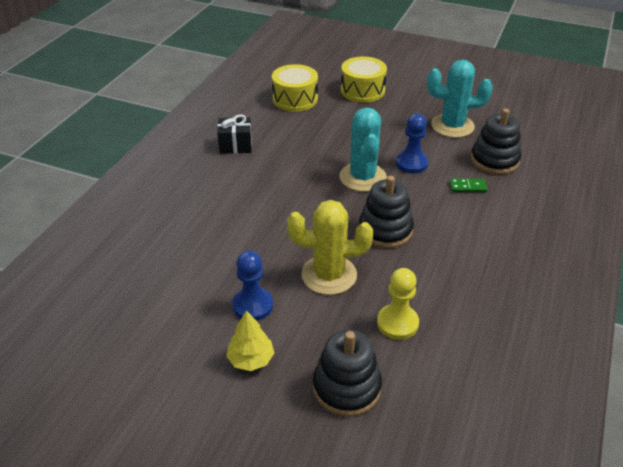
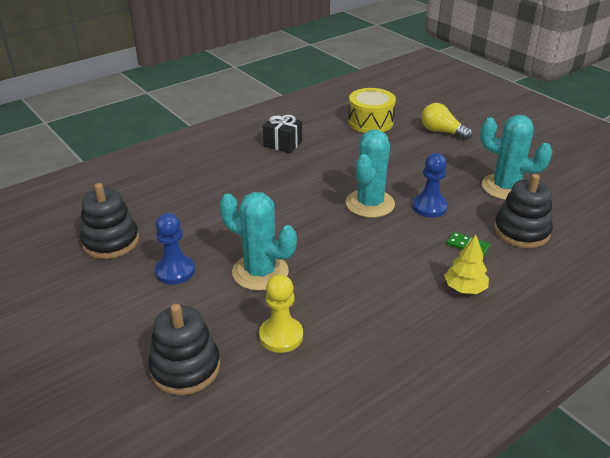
camera: 30 degrees right, 5 degrees down
(251, 359) = (133, 311): yellow tree -> yellow tree (465, 288)
(329, 275) = (260, 272): yellow cactus -> turquoise cactus
(362, 90) = (442, 132): yellow drum -> yellow light bulb
(385, 230) = (347, 254): black stacking toy -> black stacking toy (111, 241)

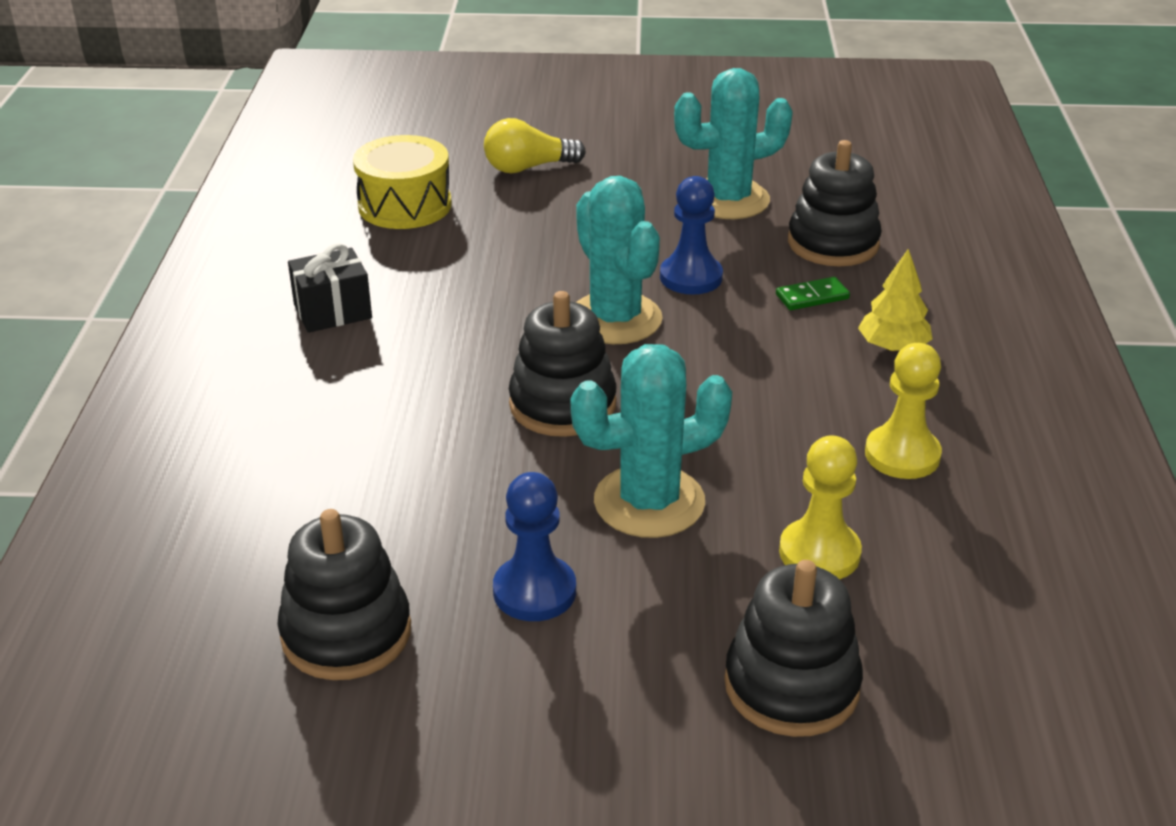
camera: 50 degrees left, 0 degrees up
(295, 220) = (562, 404): none -> black stacking toy
(383, 329) = (902, 455): none -> yellow pawn

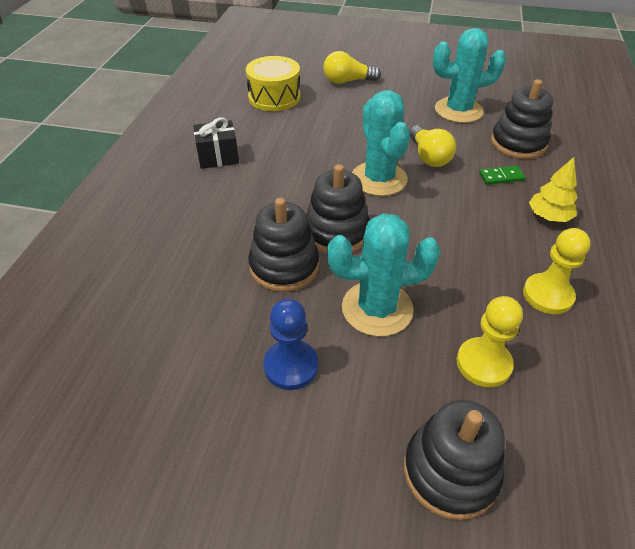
camera: 10 degrees right, 10 degrees up
(346, 633) = (166, 380): black stacking toy -> black stacking toy (284, 266)
(691, 277) = (429, 157): blue pawn -> yellow light bulb

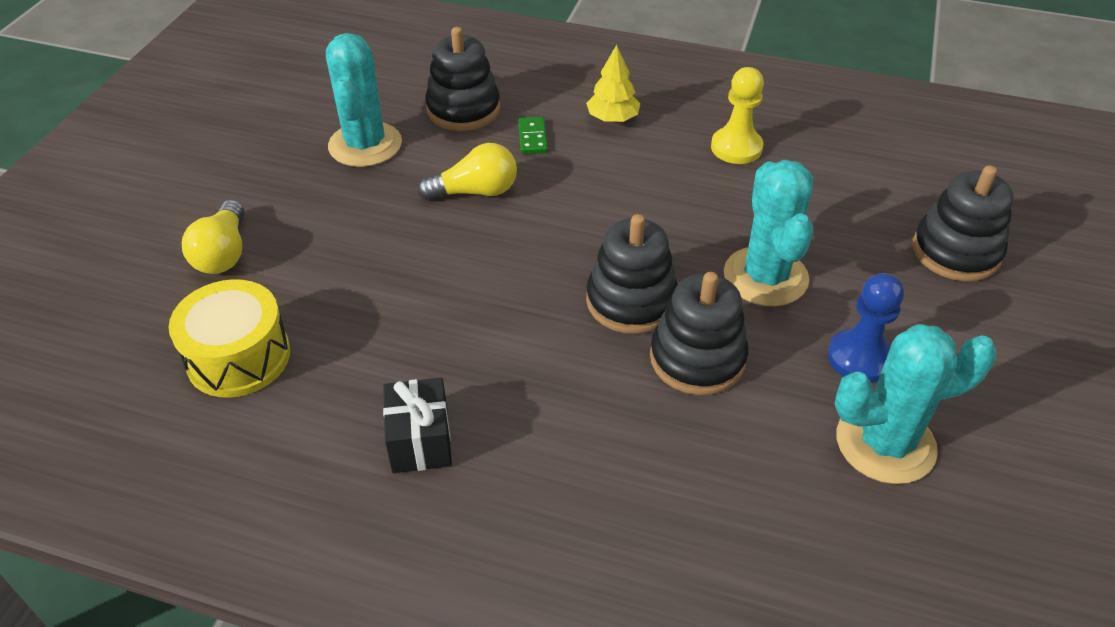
camera: 85 degrees left, 0 degrees up
(379, 179) = (518, 247): turquoise cactus -> turquoise cactus (885, 443)
(483, 363) = (832, 209): yellow pawn -> none

